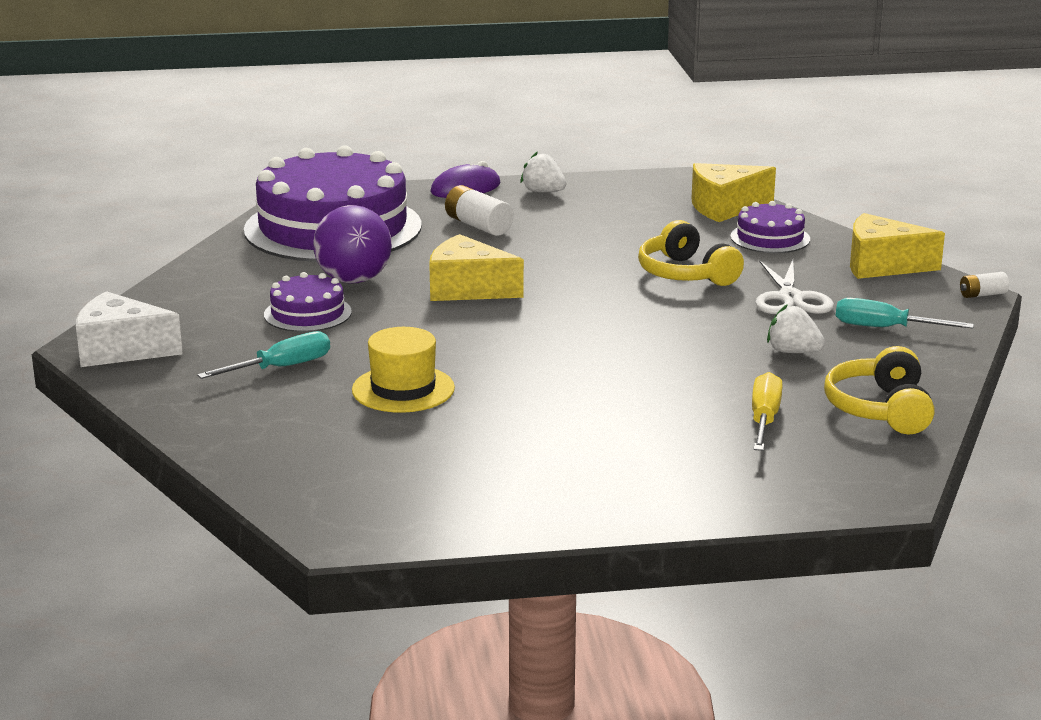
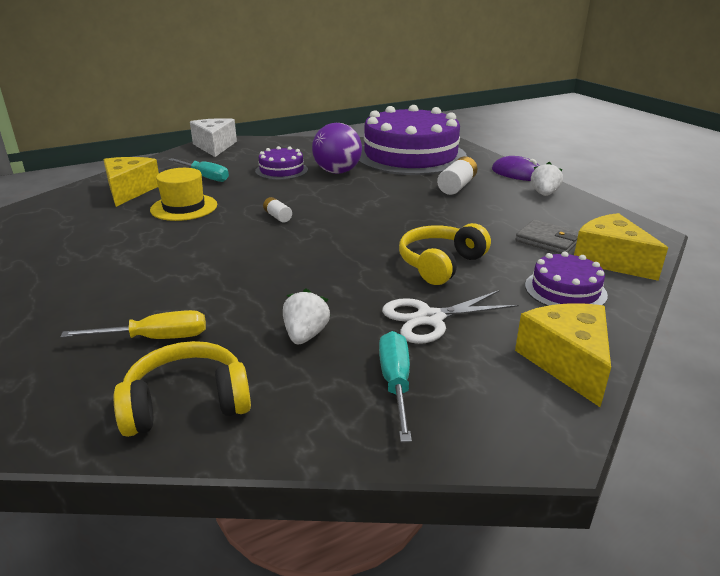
camera: 70 degrees right, 5 degrees up
(467, 289) = (347, 200): yellow cheese -> yellow cheese (129, 191)
(665, 219) = (548, 241): none -> grey wallet
(982, 295) = (554, 452): white battery -> white battery (277, 217)

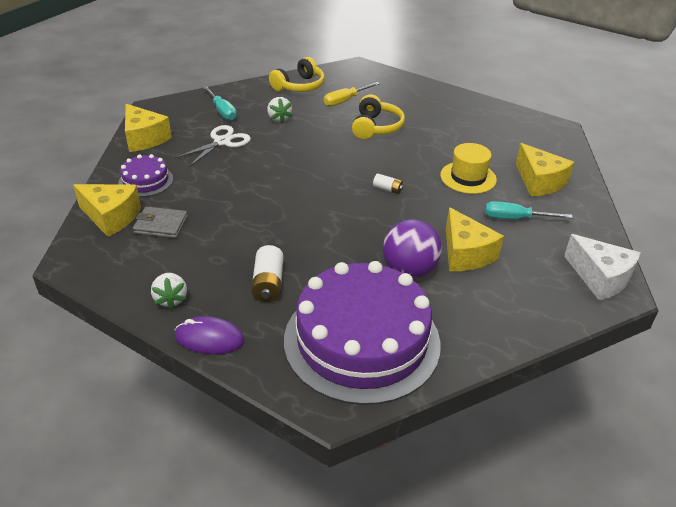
camera: 150 degrees right, 10 degrees up
(281, 170) = (465, 253): purple cake -> yellow cheese
(440, 264) = (234, 179): yellow headphones -> yellow headphones (376, 127)

